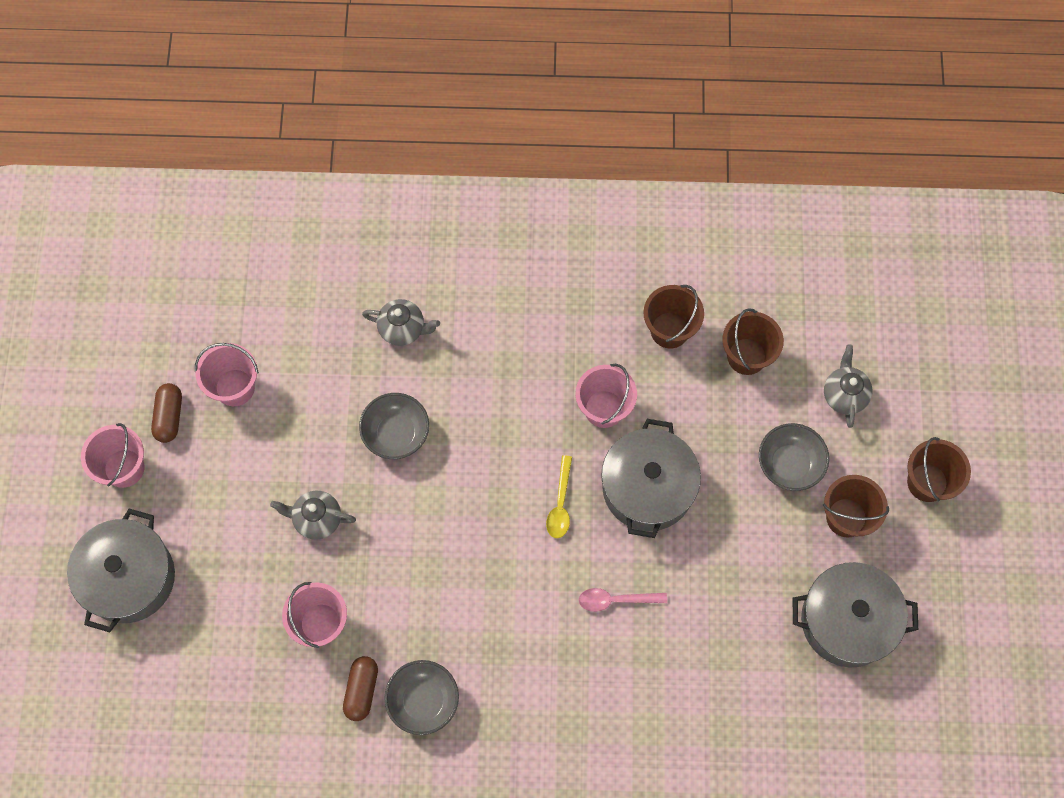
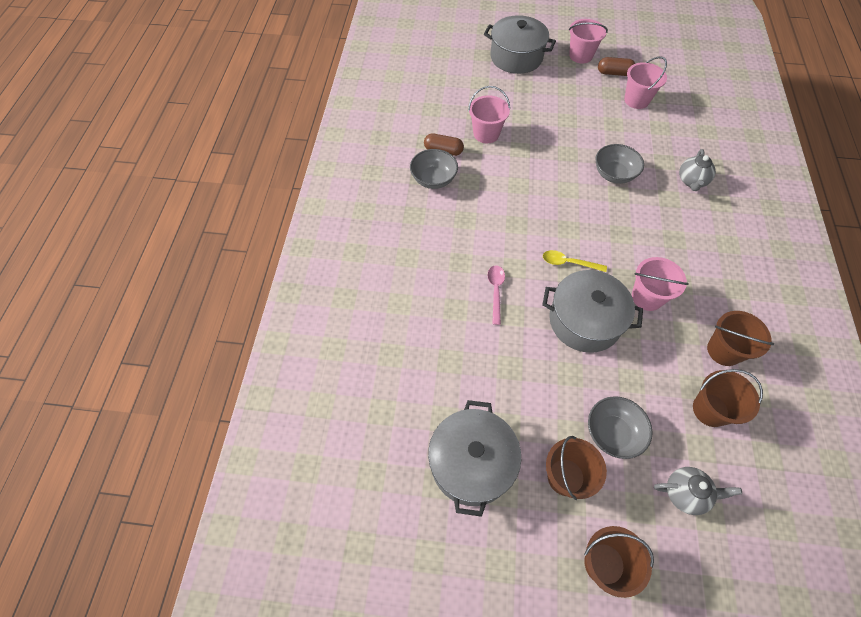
camera: 95 degrees right, 10 degrees down
(317, 519) = (553, 134): grey teapot -> none

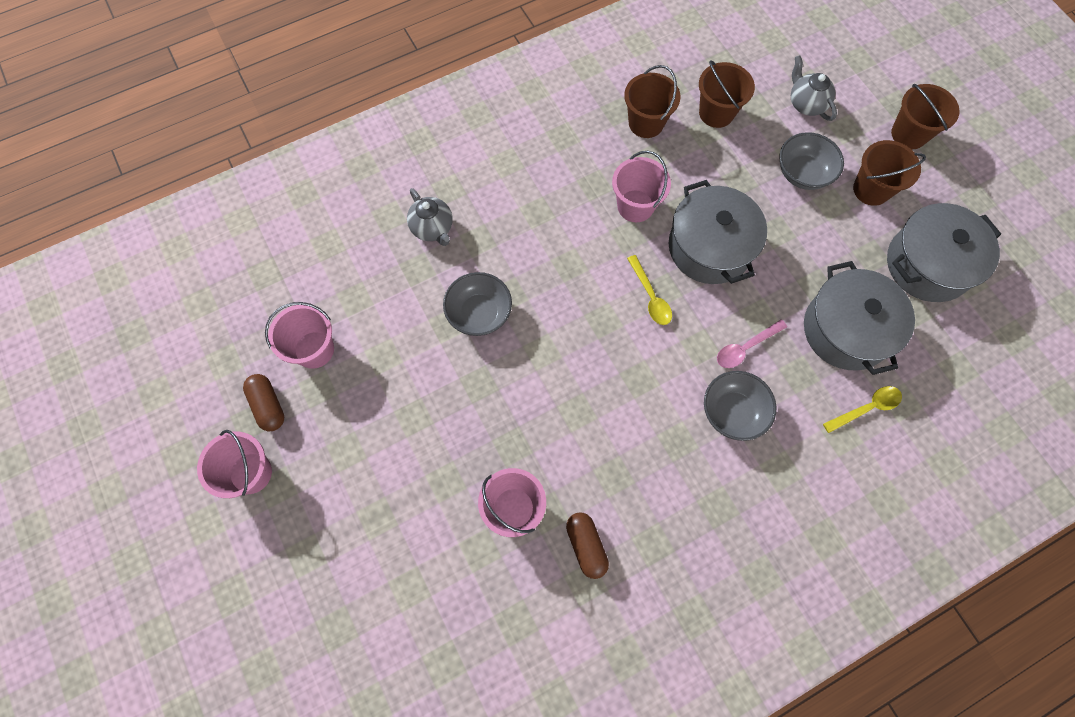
camera: 125 degrees left, 10 degrees up
(404, 330) = (866, 408): none -> yellow spoon
(433, 179) = (645, 523): grey bowl -> grey bowl (732, 412)
(516, 57) = (312, 569): grey pot -> grey pot (846, 330)
(691, 181) = (433, 228): grey teapot -> grey teapot turned 75 degrees clockwise

